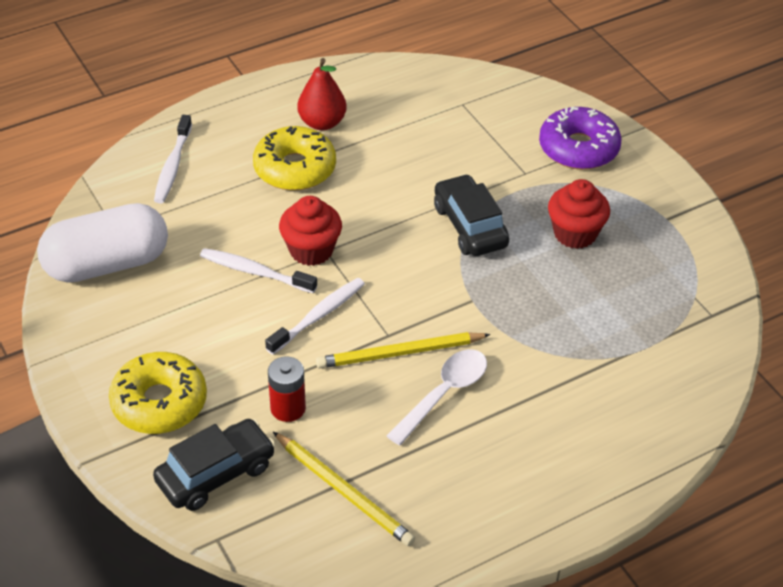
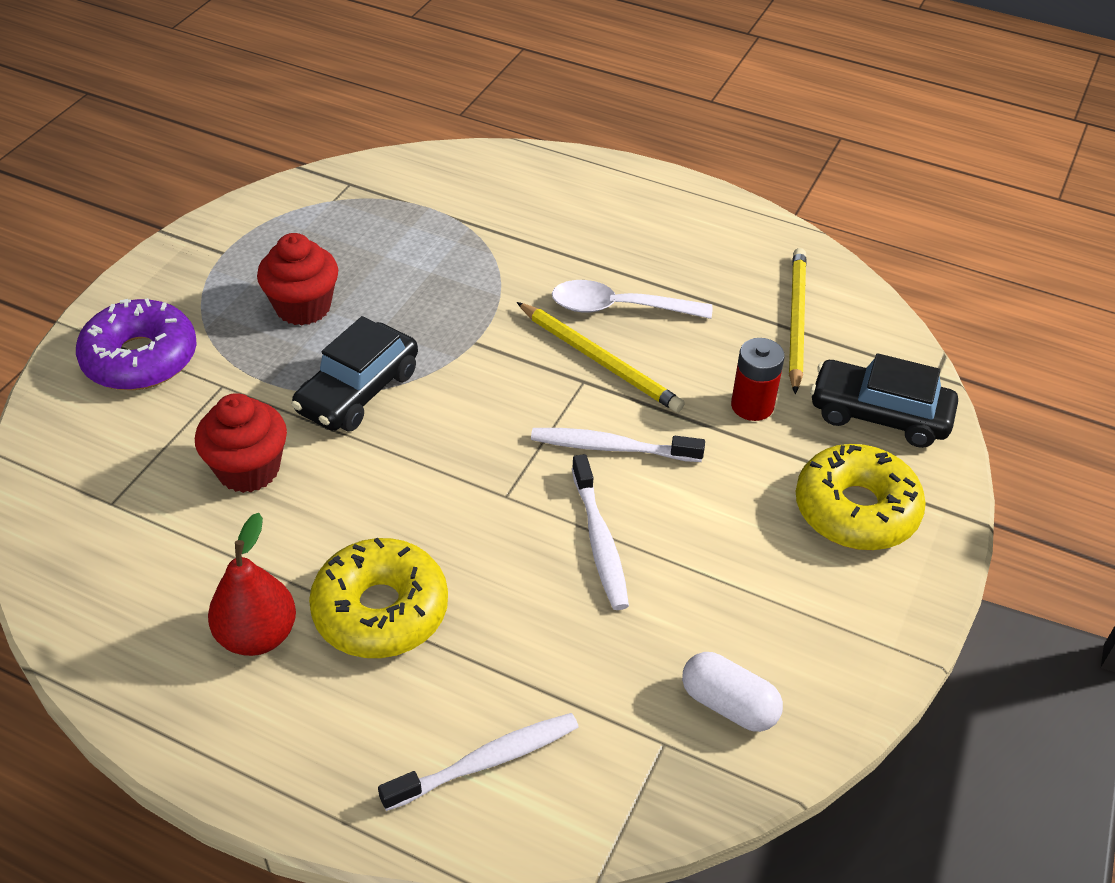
camera: 125 degrees left, 0 degrees up
(107, 264) = (729, 704): white capsule -> white capsule, size x0.51
(311, 250) = (518, 509): red cupcake -> red cupcake (248, 469)

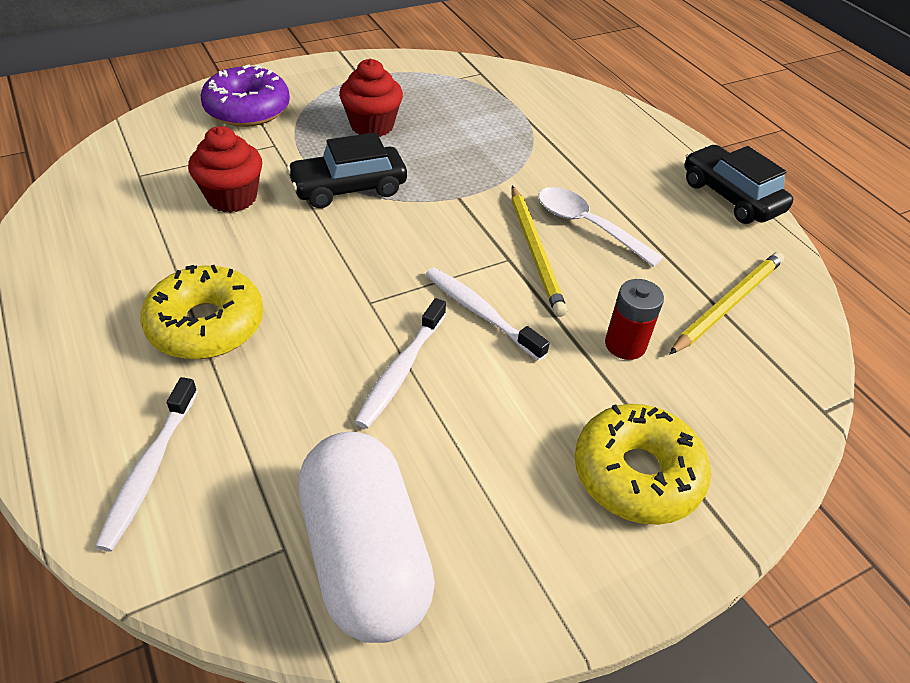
camera: 35 degrees right, 0 degrees up
(257, 635) = (120, 294): red pear -> none
(485, 762) = (150, 469): white toothbrush -> white toothbrush turned 90 degrees clockwise
(729, 704) = (365, 555): white capsule -> white capsule, size x1.96
(879, 415) = (735, 412): black car -> black car (731, 196)

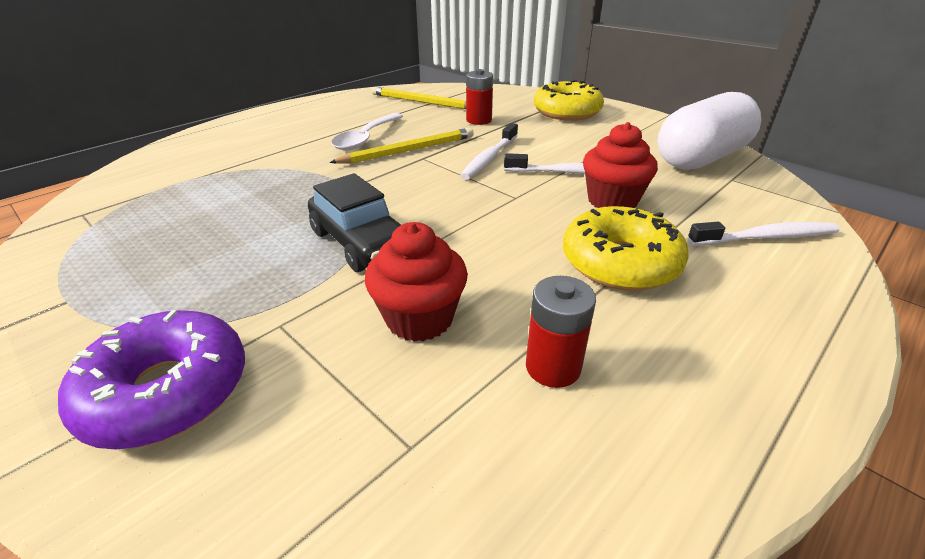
camera: 105 degrees left, 10 degrees down
(138, 240) = (553, 367): none -> red battery
(372, 126) = (219, 258): red cupcake -> red cupcake (612, 201)
(731, 196) = (308, 105): black car -> none

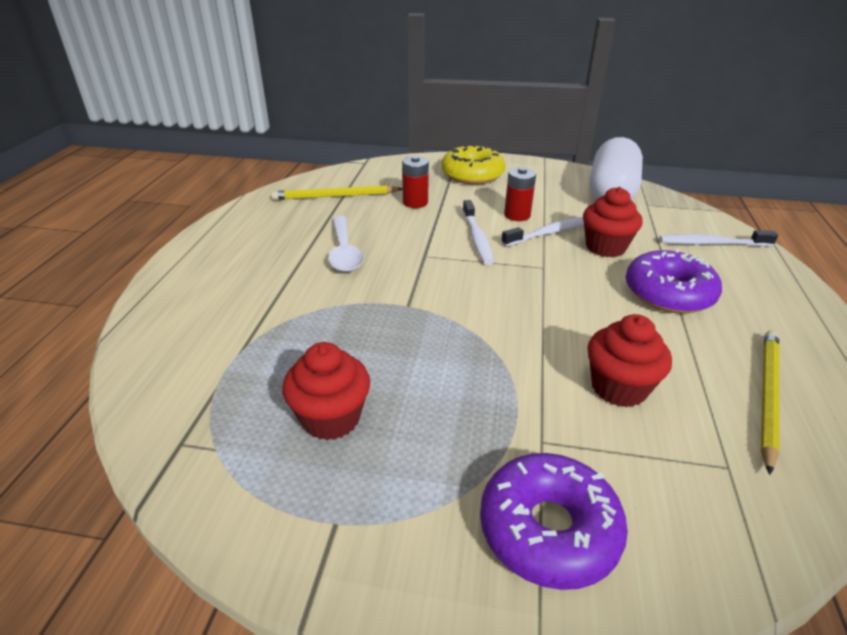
camera: 35 degrees left, 0 degrees up
(175, 237) = (331, 418): none -> red cupcake
(361, 242) = (495, 350): black car -> none
(408, 150) = (401, 252): yellow pencil -> yellow pencil (767, 397)
(553, 367) = (725, 379): red battery -> red battery (517, 215)
(619, 263) = (668, 293): yellow donut -> purple donut
(764, 237) = (712, 244): white toothbrush -> white toothbrush turned 135 degrees counterclockwise

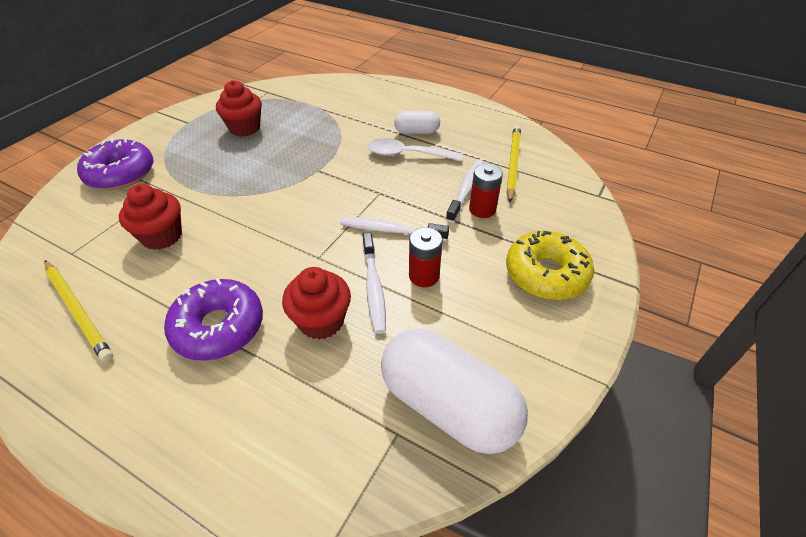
camera: 110 degrees right, 10 degrees up
(291, 254) = (416, 132): none -> white capsule
(712, 244) = (263, 441): white toothbrush -> white toothbrush (466, 190)

